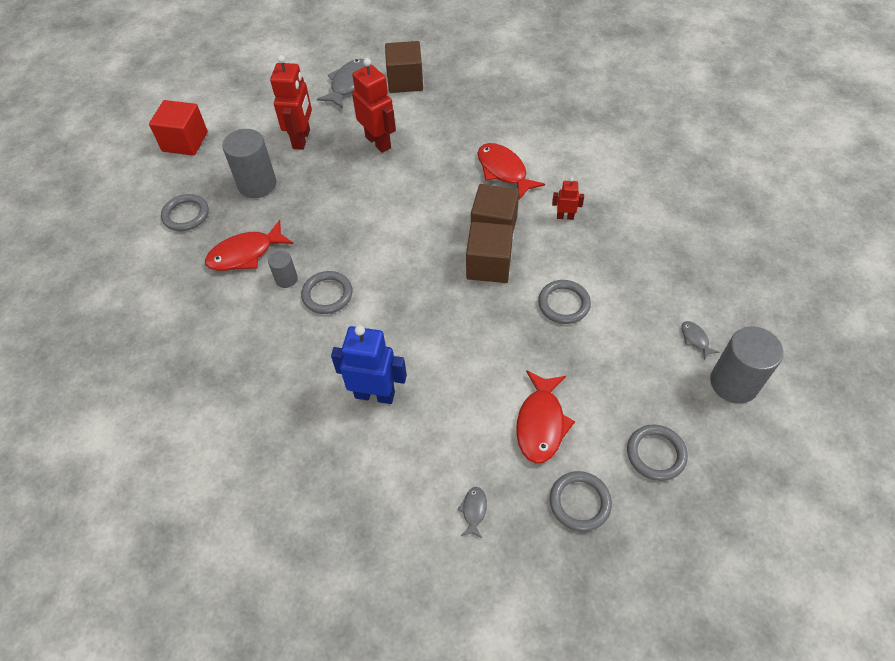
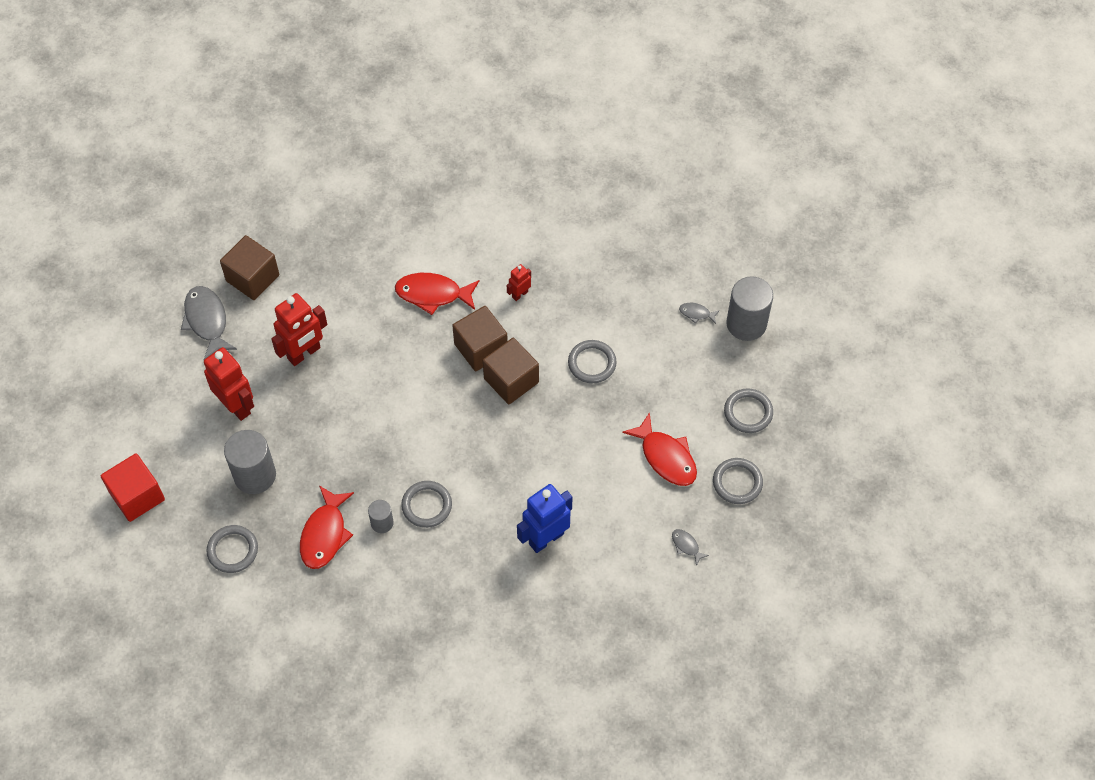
camera: 50 degrees left, 5 degrees up
(378, 142) = (304, 353): red robot -> red robot turned 135 degrees clockwise

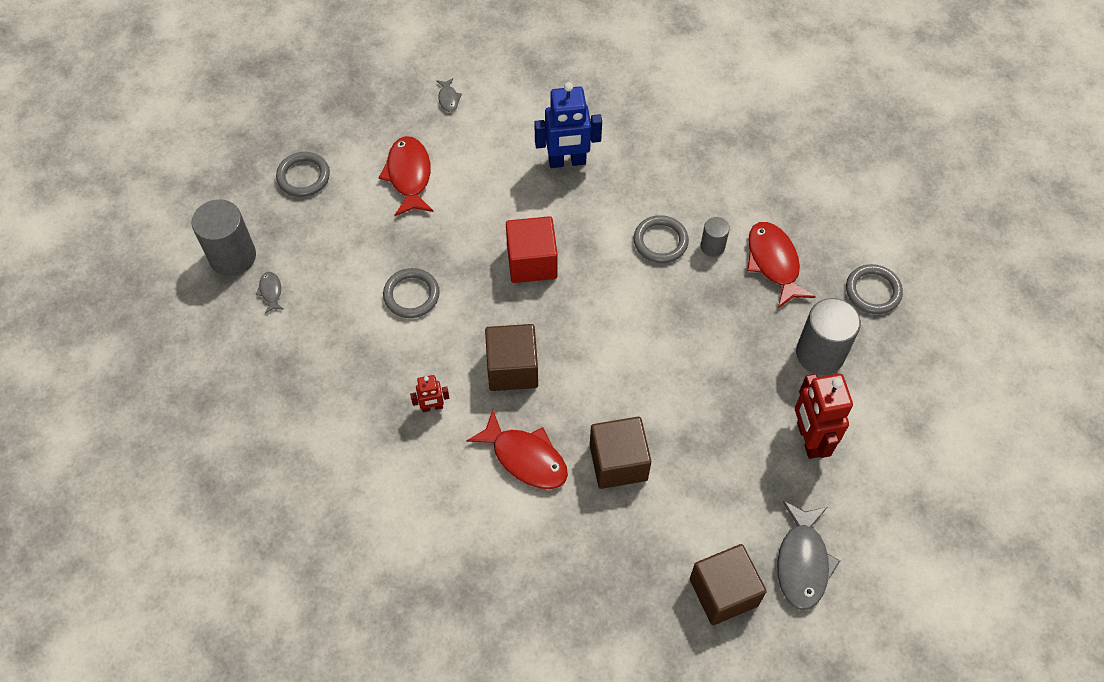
camera: 150 degrees left, 0 degrees up
(137, 496) = (955, 393): red cube -> red cube (532, 262)
(304, 353) = (706, 462): red robot -> none
(325, 534) = (773, 263): red fish -> red fish turned 60 degrees counterclockwise
(511, 380) = (503, 319): brown cube -> brown cube (618, 462)
(696, 313) = (271, 291): grey fish -> grey fish turned 150 degrees counterclockwise
(737, 482) = (364, 125): grey ring -> none

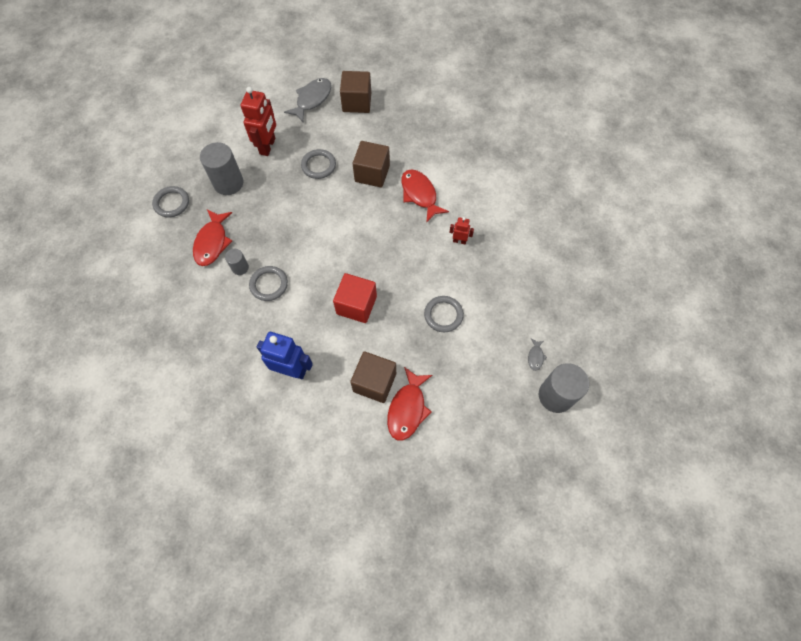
camera: 155 degrees left, 5 degrees up
(303, 176) = (485, 443): grey ring -> grey ring (318, 165)
(448, 99) = (347, 468): grey fish -> none
(512, 368) = (403, 244): brown cube -> brown cube (374, 382)

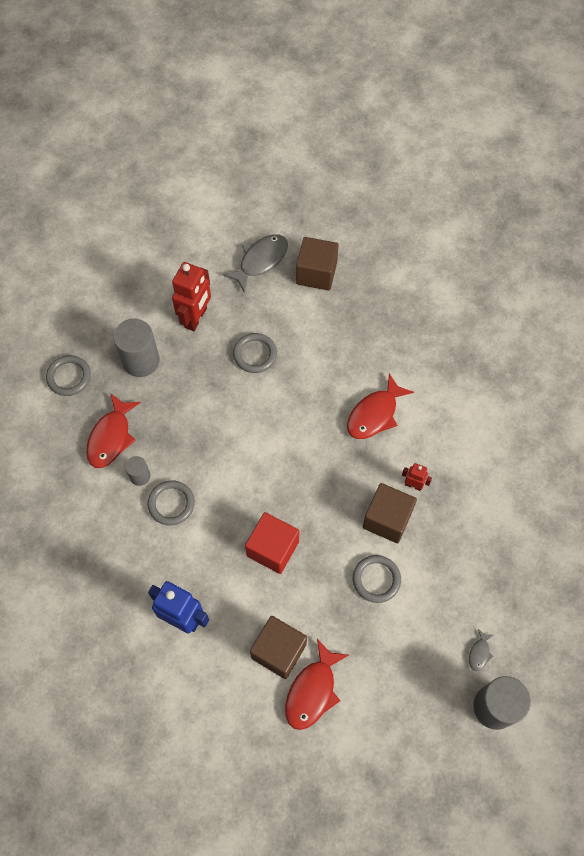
camera: 10 degrees right, 0 degrees up
(372, 173) = (320, 376): brown cube -> brown cube (387, 519)
(420, 194) = (375, 414): red fish -> red fish turned 120 degrees counterclockwise

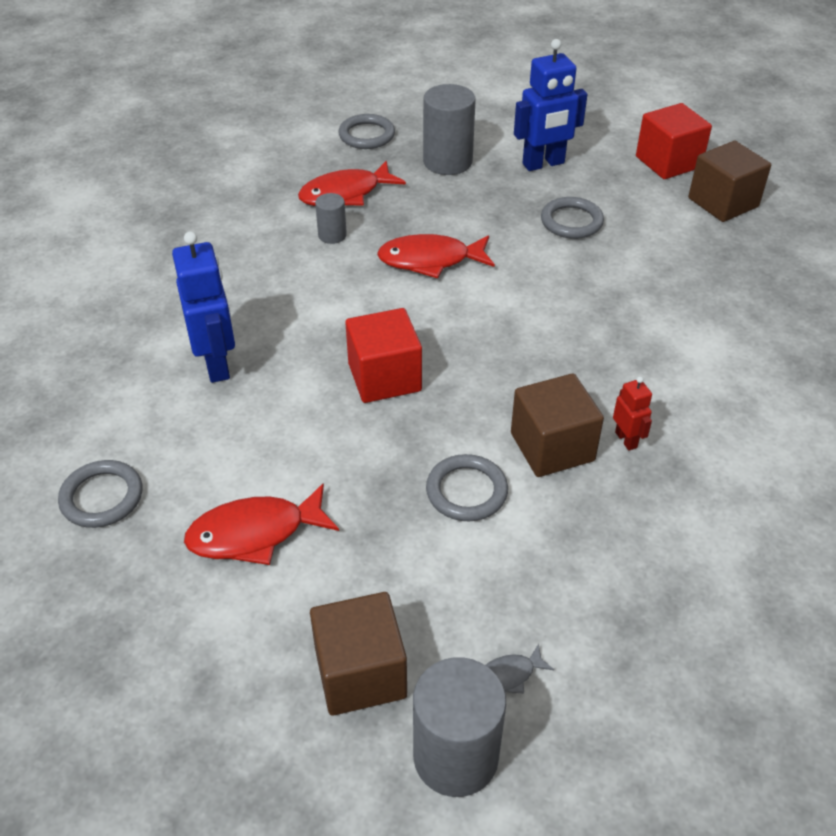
camera: 45 degrees right, 20 degrees down
(171, 504) = (332, 273): grey ring -> grey ring (102, 497)
(196, 318) = (543, 164): red robot -> blue robot
(260, 261) = (668, 162): grey fish -> red cube
(278, 651) = (270, 467): brown cube -> brown cube (360, 673)
(375, 414) = (654, 347): red fish -> red fish (430, 260)

